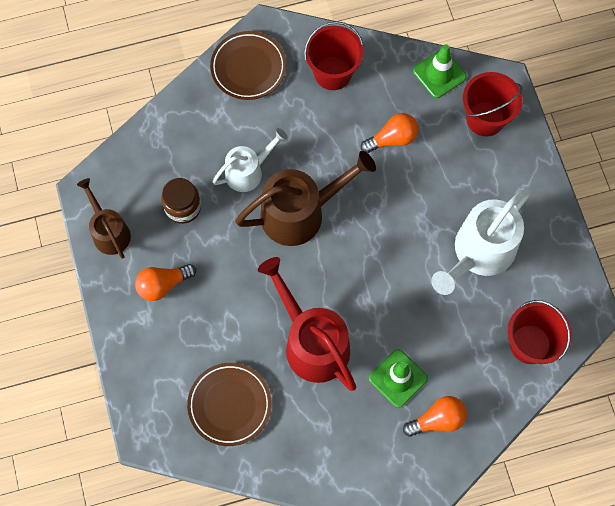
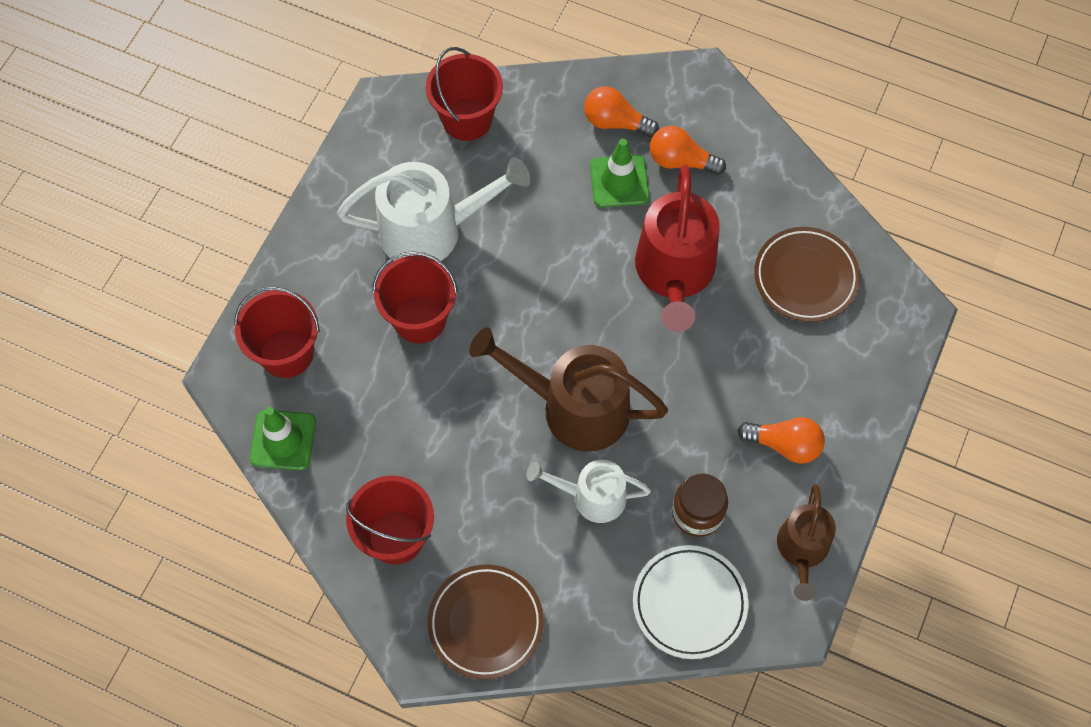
camera: 140 degrees left, 5 degrees down
(150, 157) = (689, 603): none -> white plate
(392, 139) = (404, 409): orange light bulb -> orange light bulb (680, 161)
(433, 194) = (419, 319): none -> red bucket

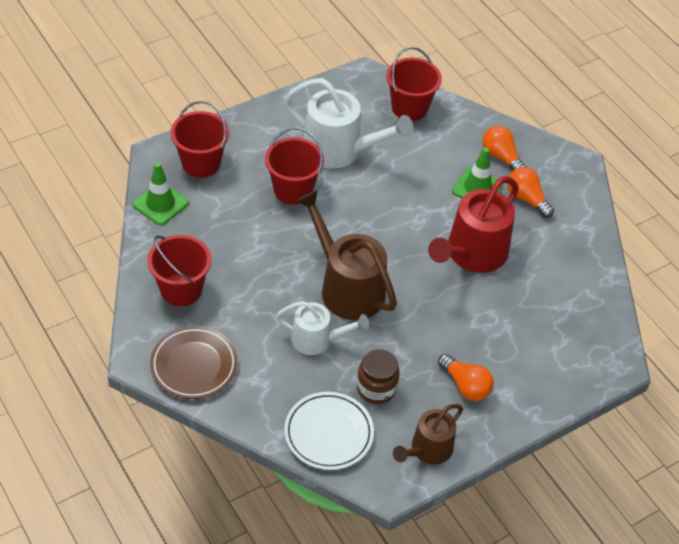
camera: 30 degrees right, 15 degrees down
(592, 497) = (317, 339): white watering can -> white watering can turned 150 degrees clockwise
(805, 277) = (557, 304): brown plate -> none

